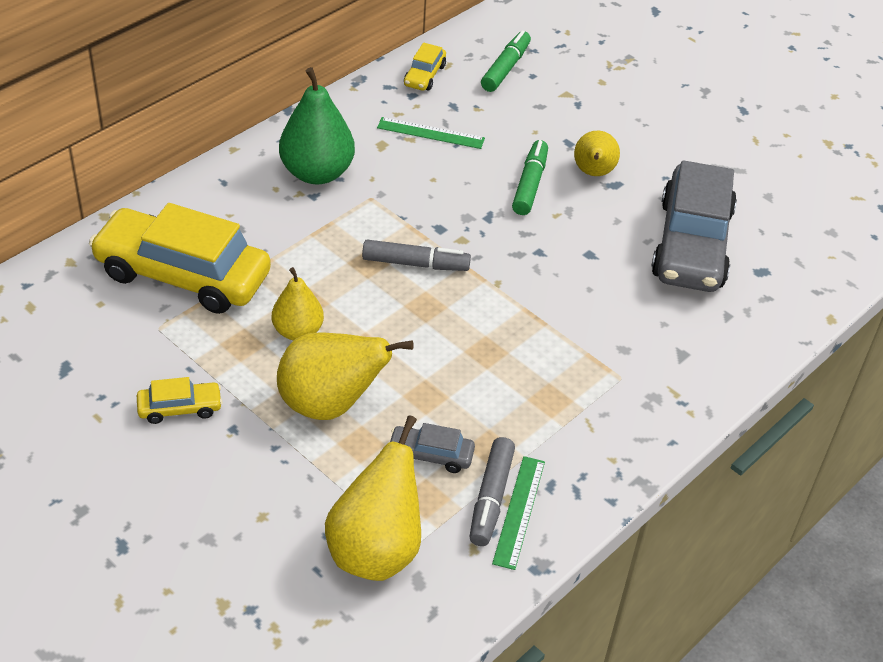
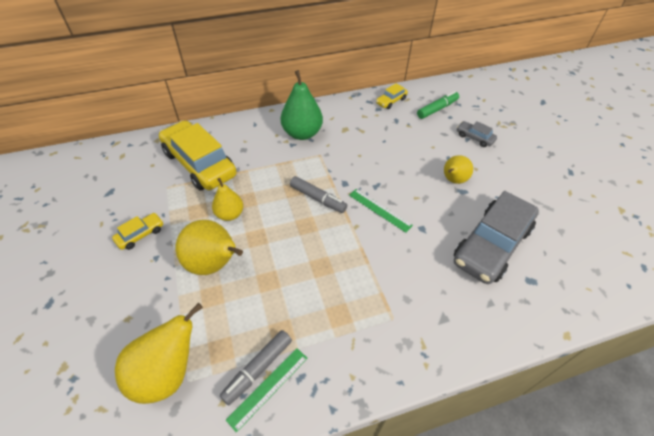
camera: 30 degrees right, 5 degrees up
(180, 408) = (140, 235): yellow car -> yellow car turned 60 degrees counterclockwise
(430, 133) = (374, 131): green ruler -> green ruler (379, 210)
(431, 455) = (244, 321): grey car -> grey car (474, 138)
(530, 184) = (411, 175): green marker -> none

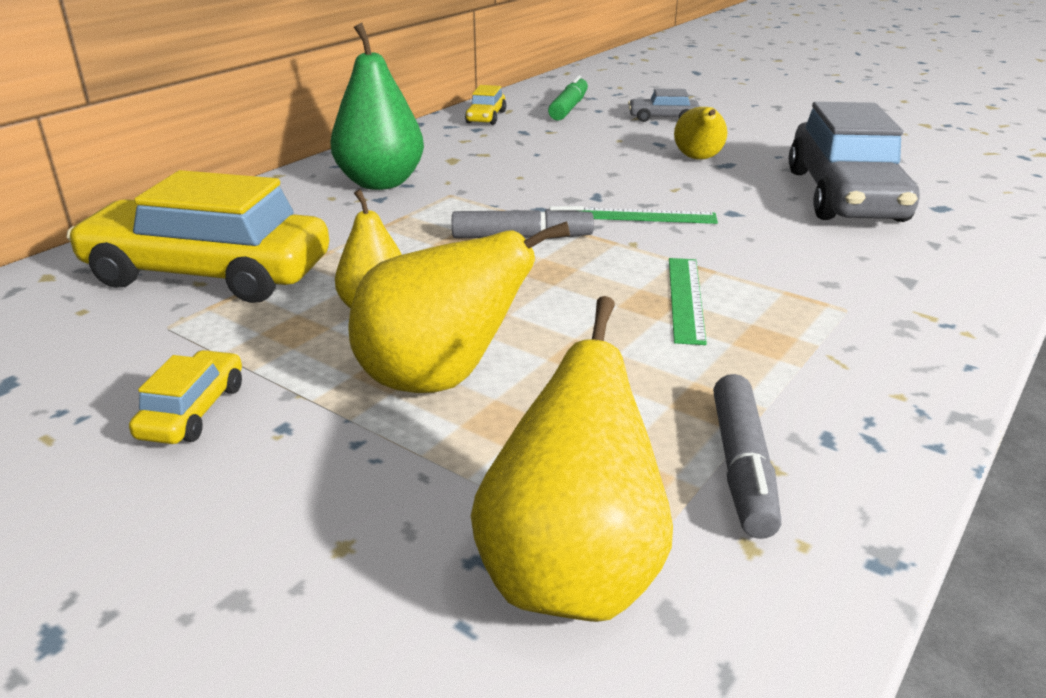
camera: 35 degrees left, 20 degrees down
(268, 388) = (799, 479): green ruler -> green ruler (686, 298)

